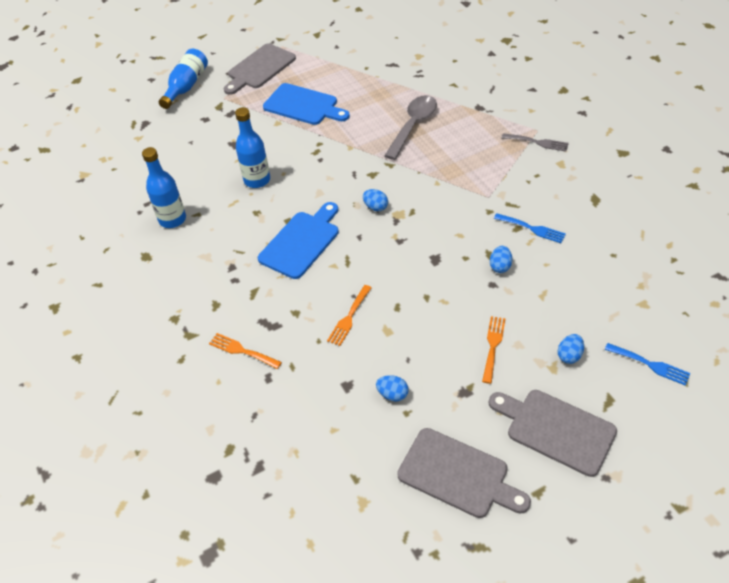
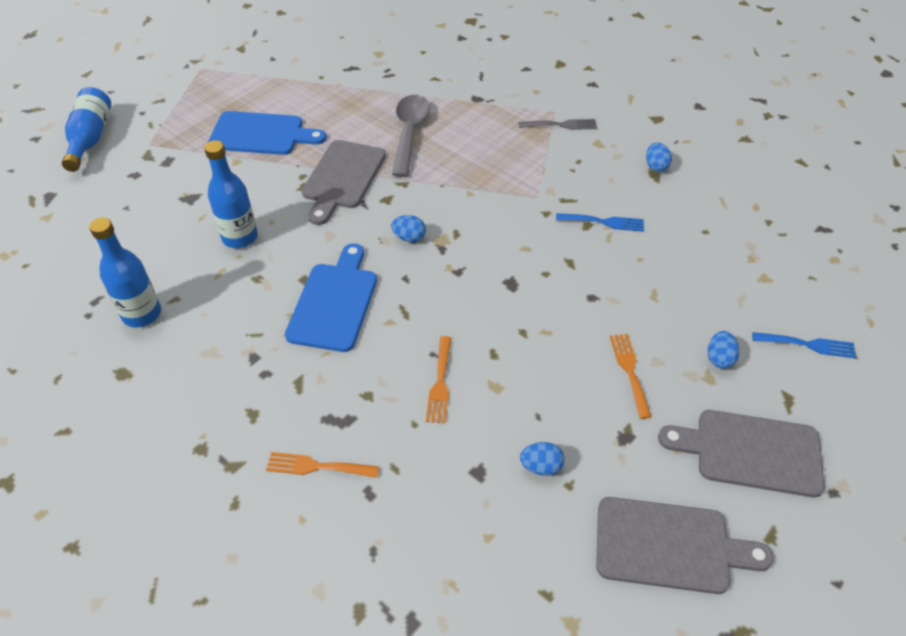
camera: 25 degrees left, 0 degrees up
(259, 68) = (183, 100): grey cutting board -> grey cutting board (342, 178)
(500, 266) = (590, 274): blue egg -> blue egg (656, 166)

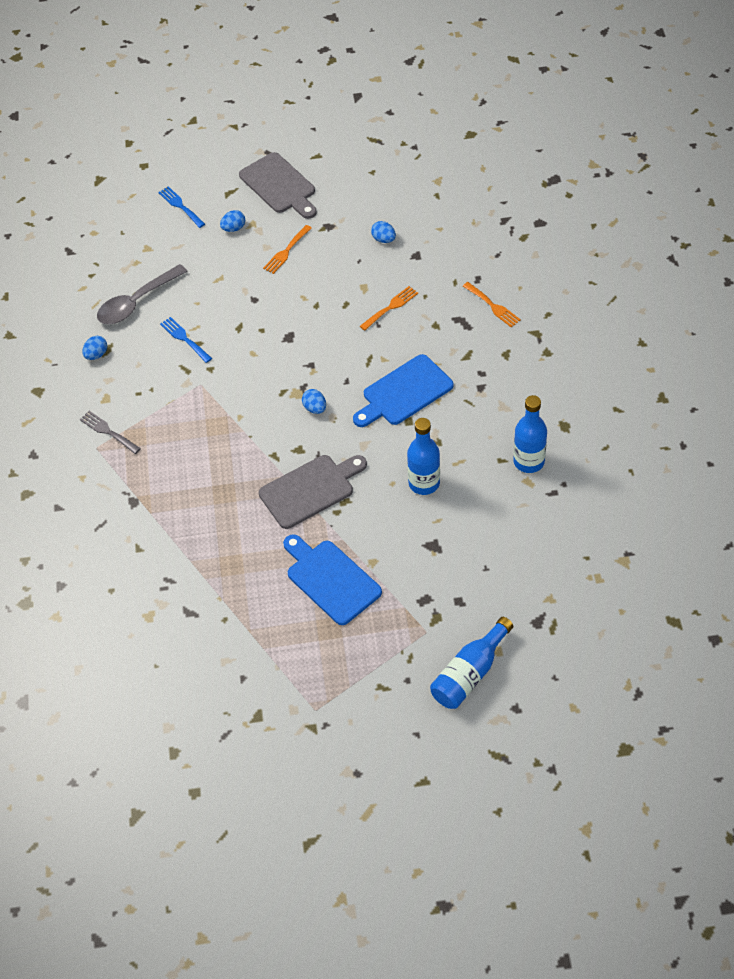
camera: 135 degrees left, 5 degrees up
(409, 133) = (221, 501): grey spoon -> grey spoon (136, 302)
(669, 546) = (364, 178): grey cutting board -> none

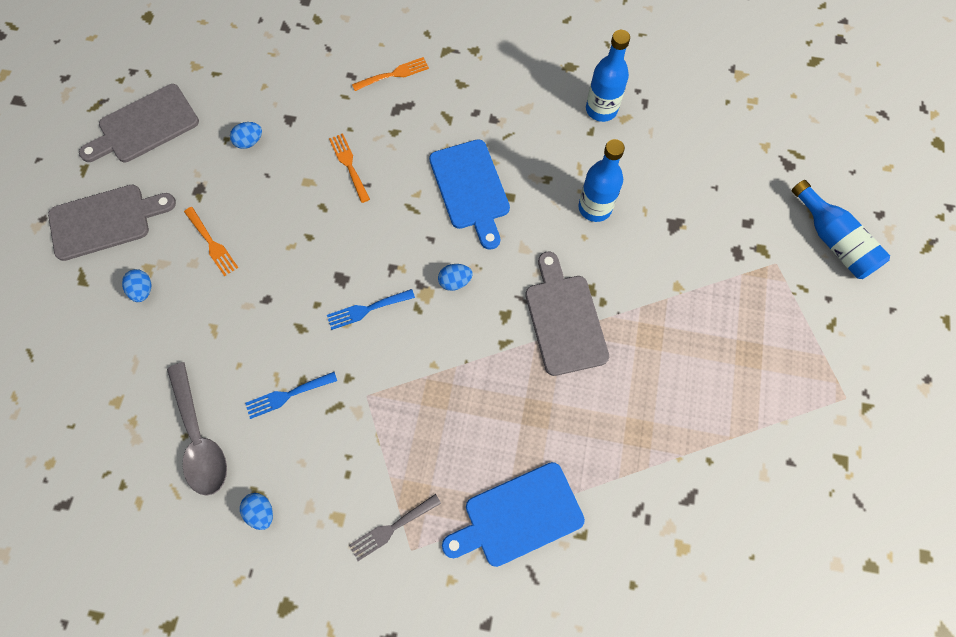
camera: 75 degrees left, 15 degrees up
(180, 206) = (69, 342): blue fork -> blue fork (367, 309)
(331, 579) = (688, 334): blue cutting board -> blue cutting board (518, 516)
(369, 174) = (144, 126): none -> grey cutting board

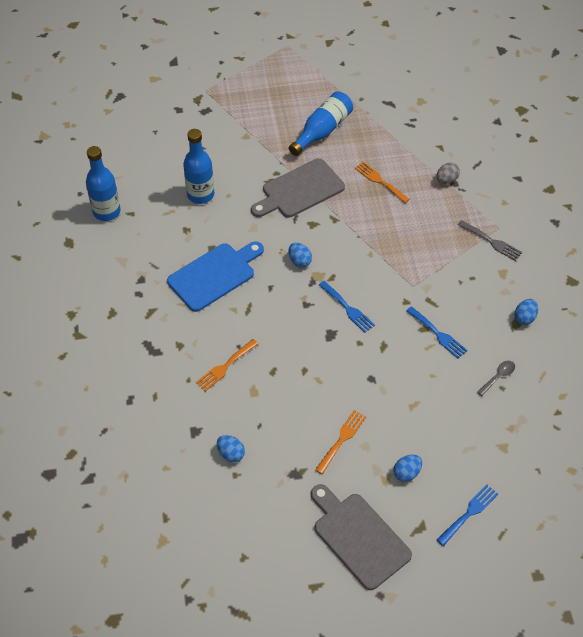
camera: 110 degrees left, 15 degrees down
(68, 332) = (469, 513): none -> blue fork
(144, 126) = (247, 554): grey cutting board -> none
(199, 438) = (498, 377): grey spoon -> grey spoon, size x0.45
(394, 74) = (117, 366): orange fork -> orange fork (380, 181)
(518, 516) = (446, 180): blue cutting board -> grey egg
(833, 240) = (175, 65): blue bottle -> blue bottle (322, 131)

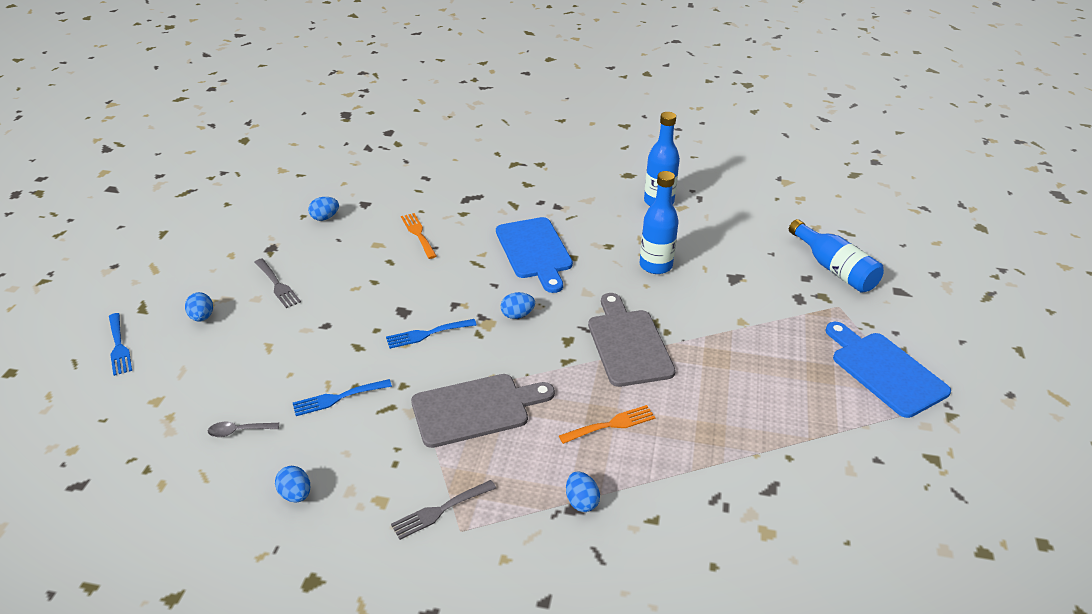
camera: 110 degrees right, 15 degrees down
(263, 64) = (885, 371): none -> blue cutting board
(322, 131) = (730, 394): blue bottle -> blue bottle (834, 269)
(342, 439) = (277, 285): orange fork -> grey fork
(359, 537) = (175, 268): grey cutting board -> grey cutting board (476, 409)
(446, 180) = (581, 501): grey egg -> blue egg
(498, 377) = (239, 431): grey spoon -> grey spoon turned 105 degrees clockwise

